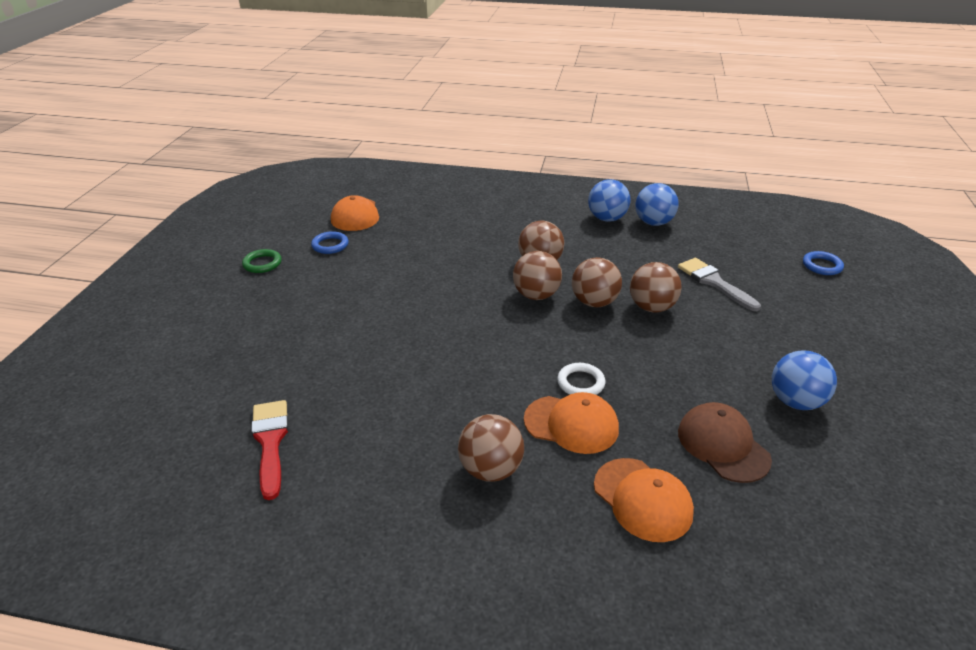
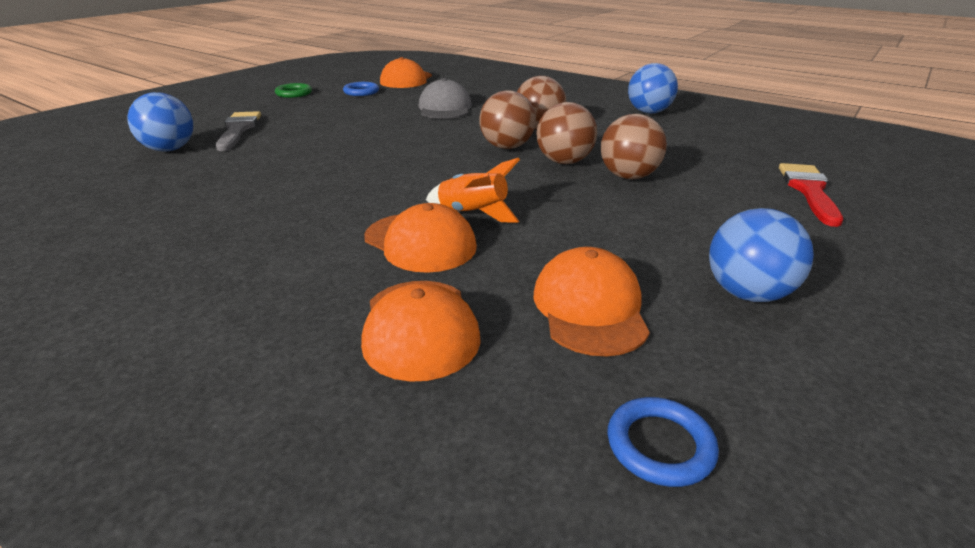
camera: 25 degrees right, 5 degrees down
(270, 442) = (133, 188): red brush -> red brush (809, 191)
(435, 253) = (445, 108): none -> grey cap
(490, 469) = (286, 255): brown ball -> none
(581, 383) = (473, 214): white ring -> orange rocket
(653, 223) = (701, 122): blue ball -> blue ball (170, 149)
(714, 282) = (732, 172): grey brush -> grey brush (238, 129)
(723, 445) = (590, 308): brown cap -> orange cap
(822, 266) = (908, 184): blue ring -> blue ring (660, 445)

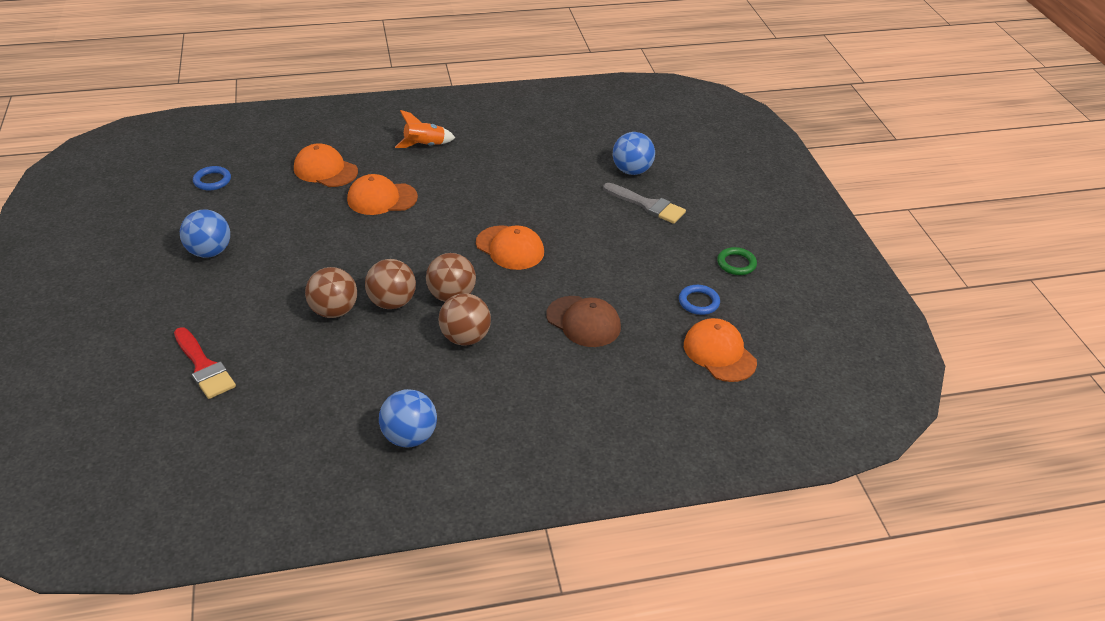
camera: 130 degrees right, 10 degrees up
(445, 108) = (583, 321): grey cap -> brown cap
(473, 214) = (383, 227): orange rocket -> orange rocket (424, 146)
(590, 308) = (272, 209): orange cap -> orange cap (510, 248)

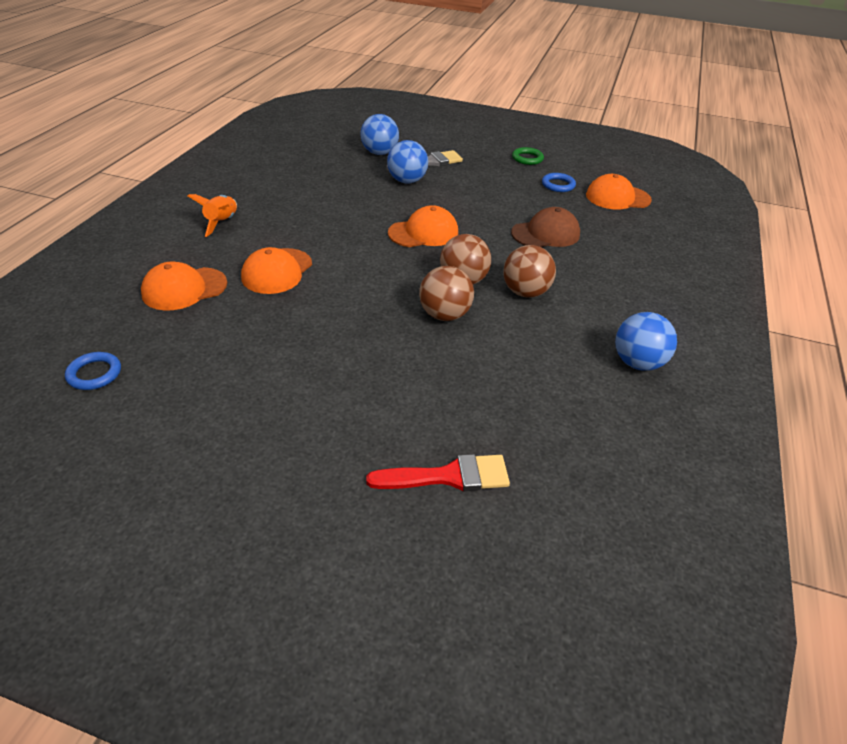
camera: 60 degrees left, 0 degrees up
(209, 252) = (237, 414): blue ball -> blue ball (407, 181)
(334, 311) = (428, 353): brown ball -> none

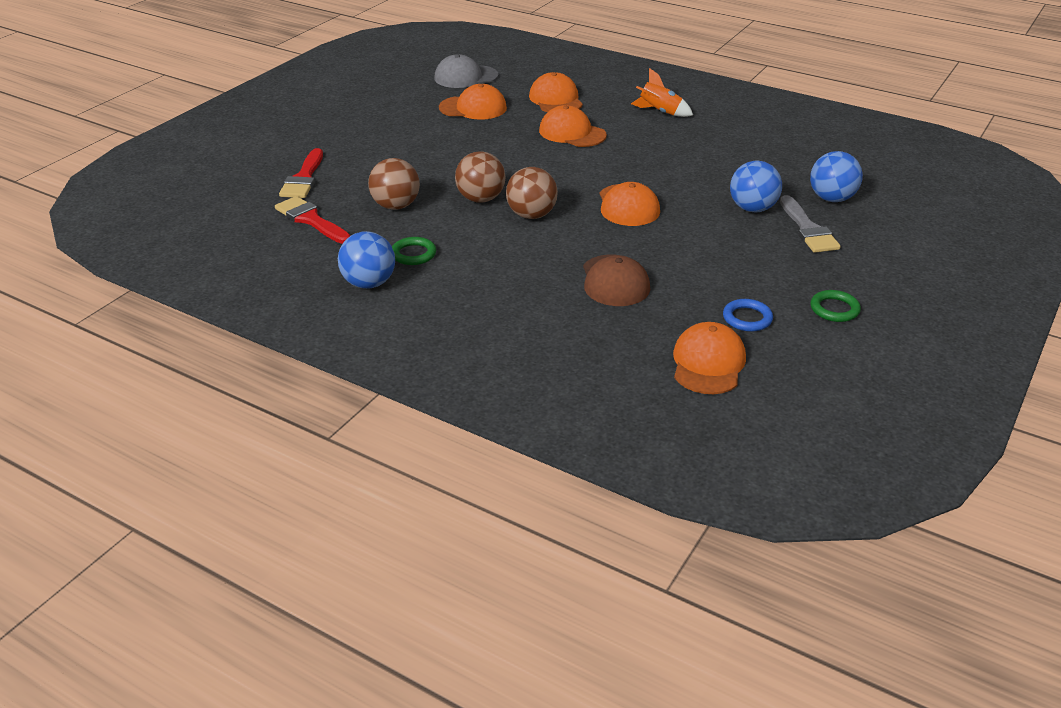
camera: 105 degrees right, 5 degrees down
(94, 374) = (465, 77): blue ring -> grey cap
(207, 351) = (473, 108): none -> orange cap
(525, 292) = (501, 245): brown ball -> brown ball (396, 206)
(547, 439) = (311, 220): none -> red brush
(571, 343) = (413, 254): none -> green ring

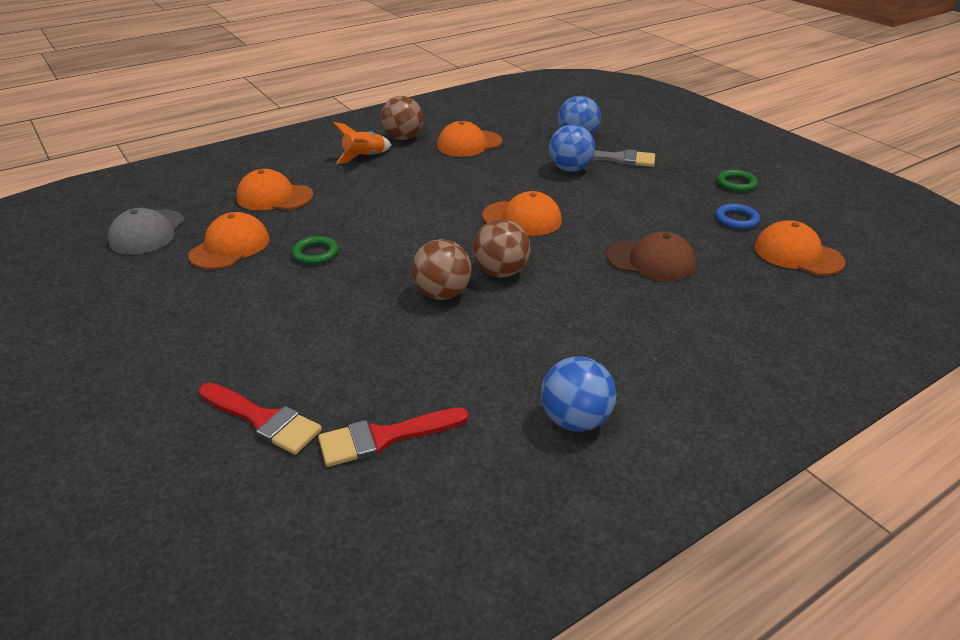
camera: 65 degrees left, 0 degrees up
(396, 206) = (408, 356): brown ball -> brown ball (403, 138)
(413, 254) = (529, 369): green ring -> green ring (316, 253)
(572, 133) = (355, 207): orange cap -> orange cap (469, 144)

